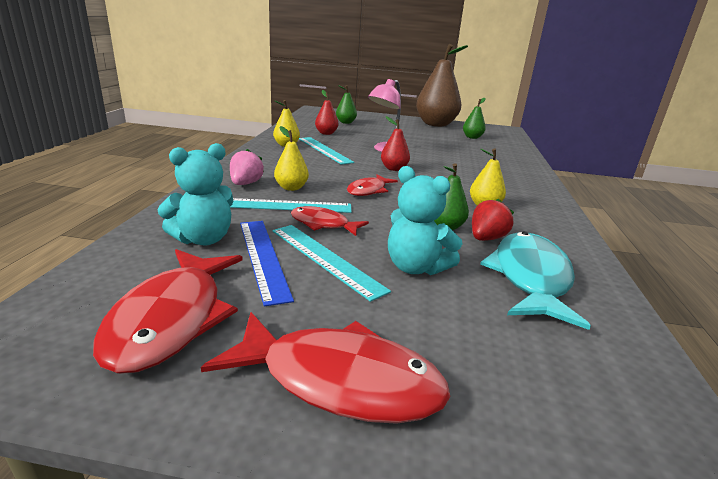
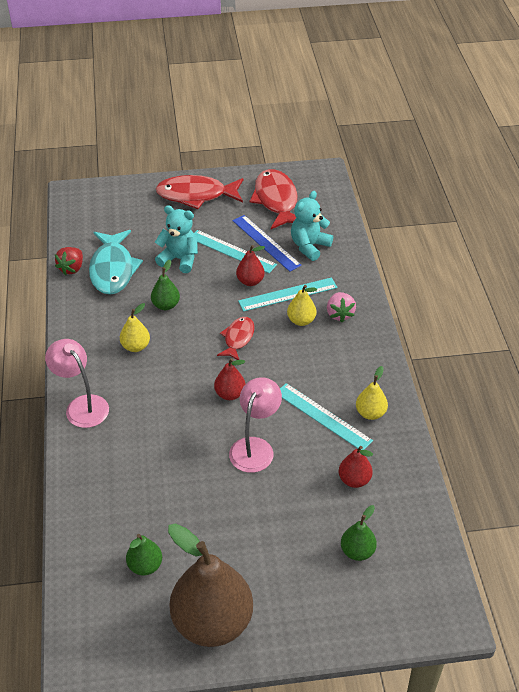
camera: 165 degrees right, 20 degrees up
(323, 224) = (250, 281): red fish -> red pear
(486, 238) = (136, 300): red strawberry -> red strawberry (71, 268)
(534, 186) = (82, 405): none -> pink lamp

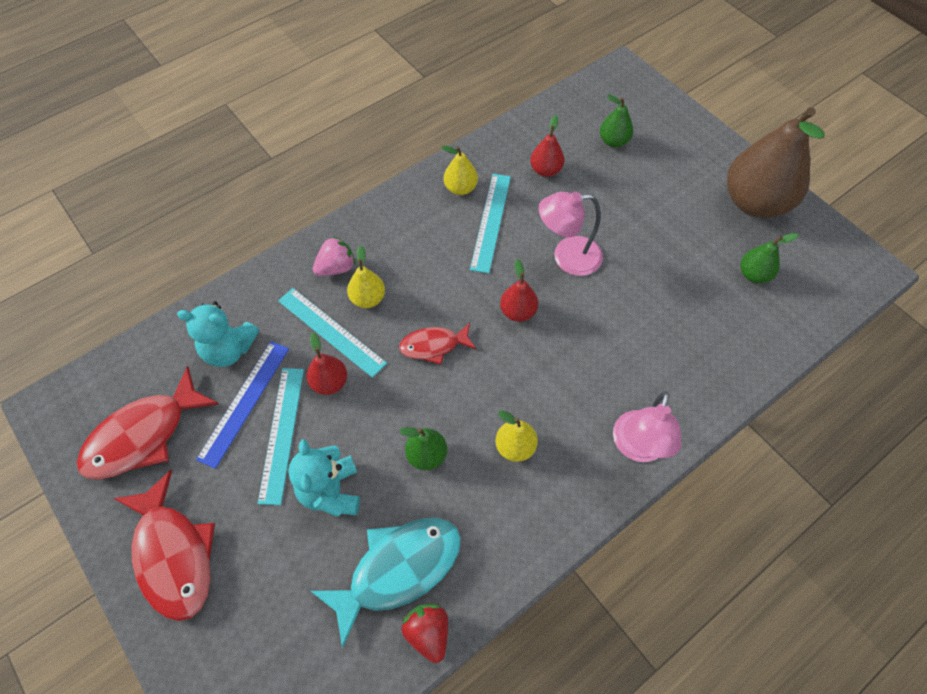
camera: 120 degrees left, 15 degrees up
(71, 268) = (428, 632): red strawberry -> red strawberry turned 105 degrees counterclockwise

